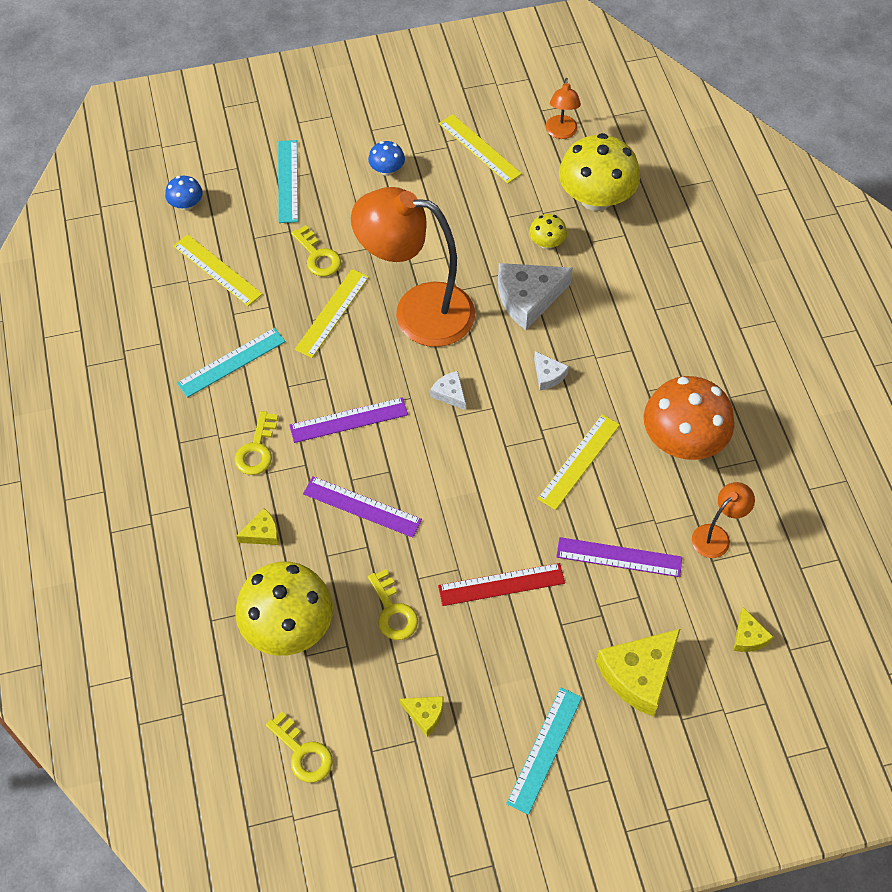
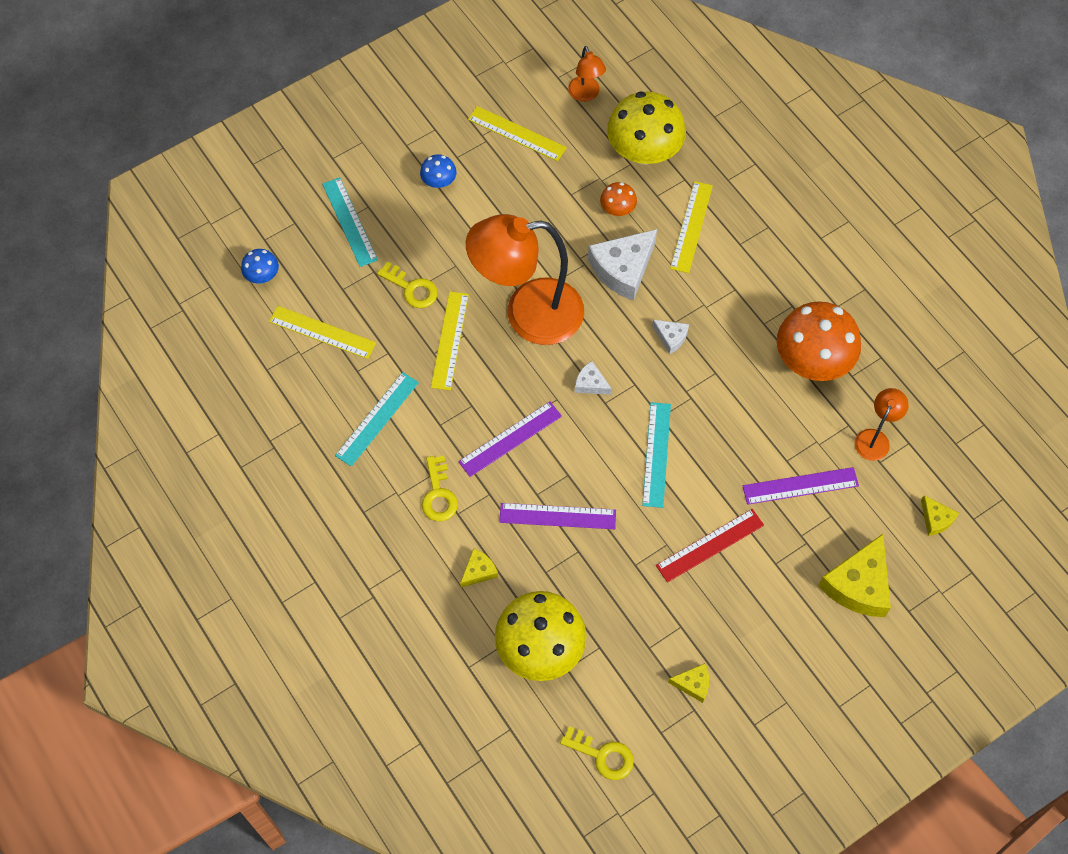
camera: 20 degrees left, 5 degrees up
(393, 611) = (626, 602): yellow key -> none
(545, 749) = (806, 678): turquoise ruler -> turquoise ruler (656, 454)
(547, 243) = (617, 209): yellow mushroom -> orange mushroom
(579, 461) = (731, 410): yellow ruler -> yellow ruler (691, 227)

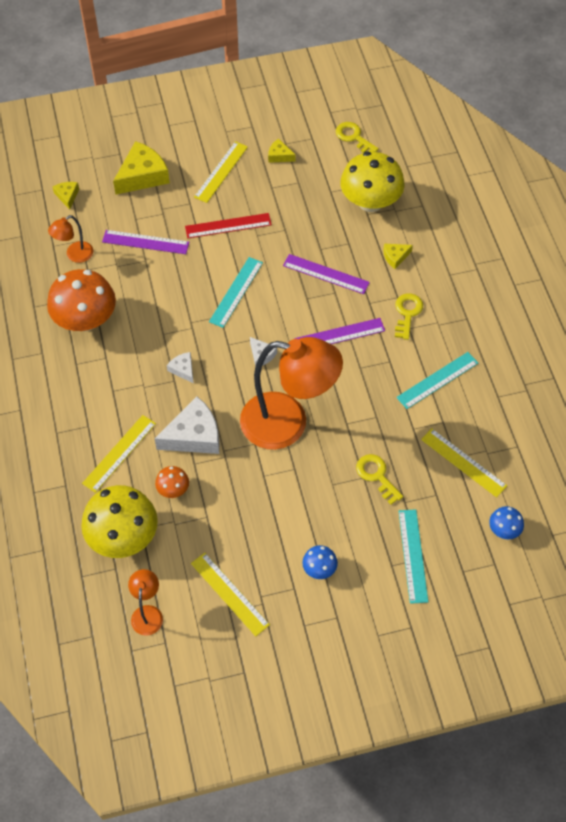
camera: 160 degrees left, 5 degrees down
(449, 340) = (360, 422): yellow ruler -> yellow ruler (221, 172)

